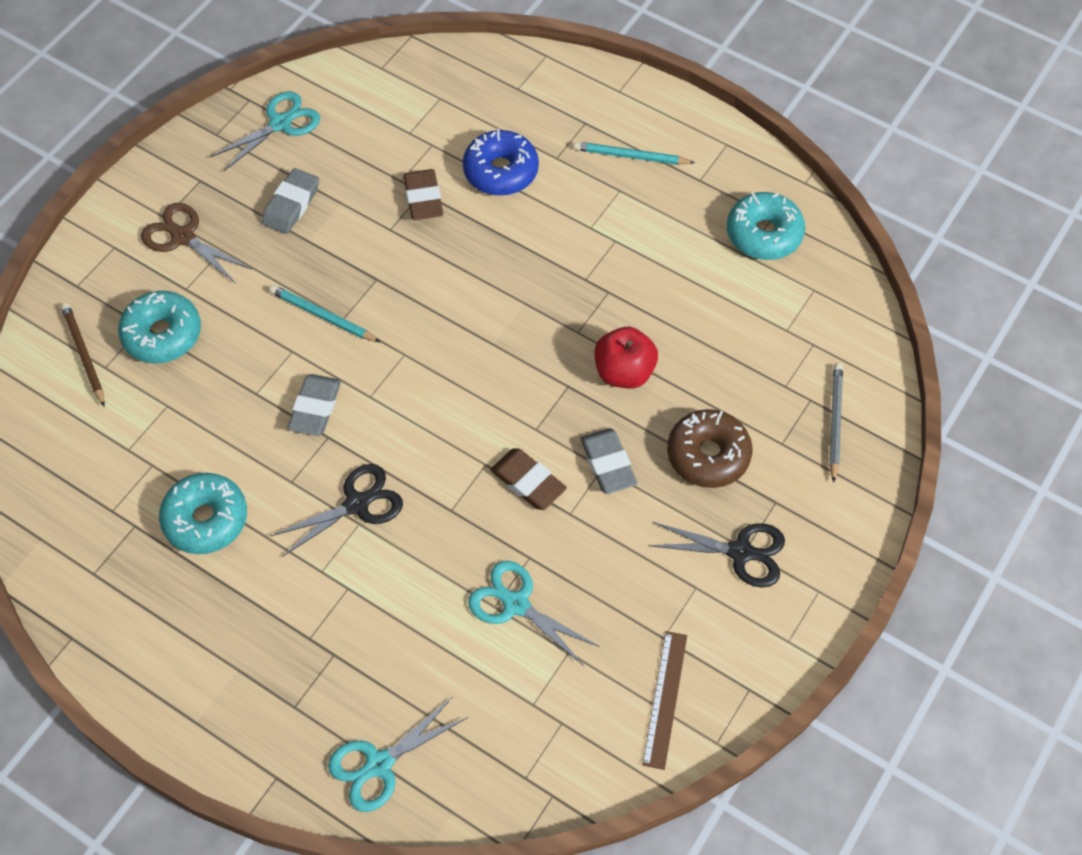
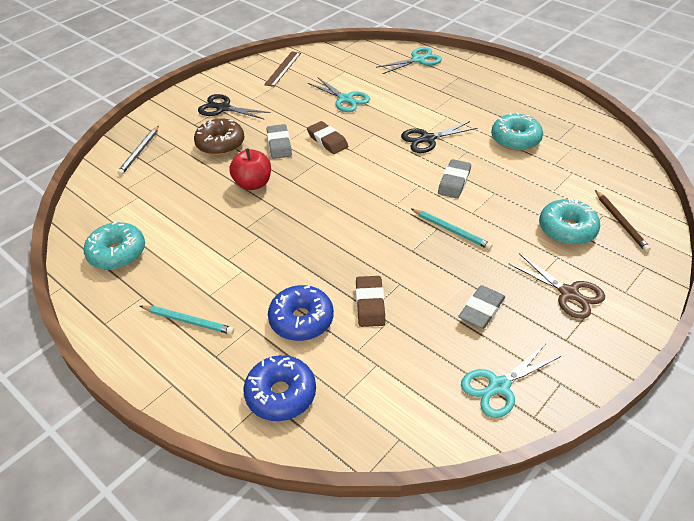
camera: 170 degrees left, 15 degrees down
(504, 93) = (281, 394): none -> blue donut

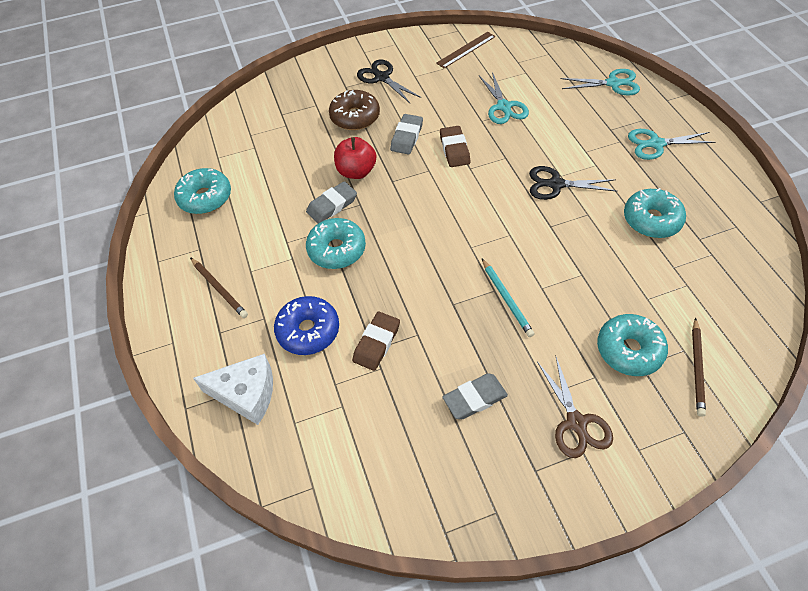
camera: 30 degrees right, 10 degrees up
(139, 152) = (282, 100): grey pencil -> none
(188, 321) = (219, 289): turquoise pencil -> brown pencil
(280, 248) = (337, 250): none -> turquoise donut
(281, 394) = (246, 394): blue donut -> white cheese
(454, 182) = (548, 245): grey eraser -> grey eraser (332, 205)
(499, 386) = (435, 485): turquoise scissors -> turquoise scissors (656, 144)

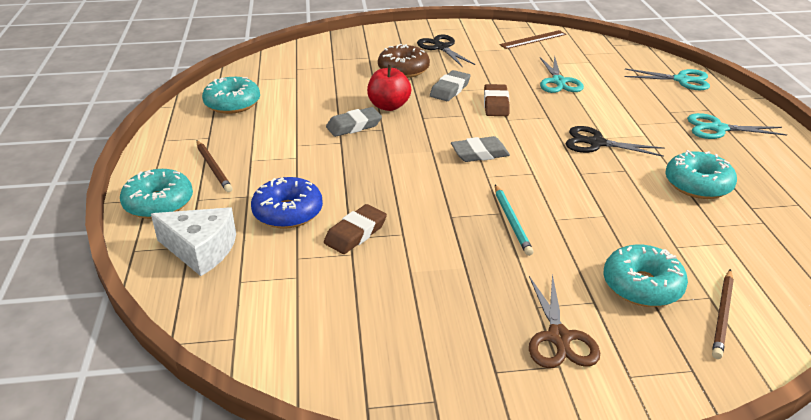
camera: 10 degrees right, 20 degrees down
(337, 250) = (344, 157): turquoise donut -> turquoise donut (159, 203)
(474, 398) = (446, 296): grey eraser -> grey eraser (479, 153)

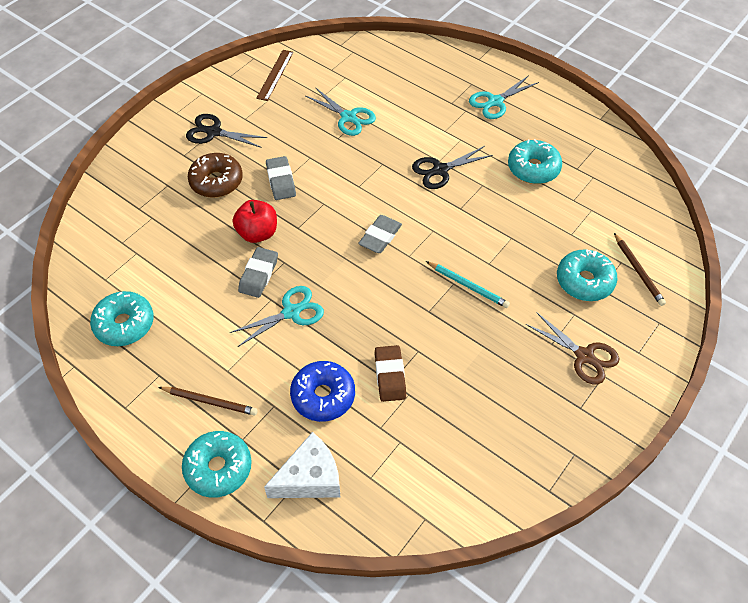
camera: 45 degrees left, 20 degrees up
(496, 104) = (333, 174): brown eraser -> none
(681, 80) = (426, 60): turquoise scissors -> turquoise scissors (291, 312)

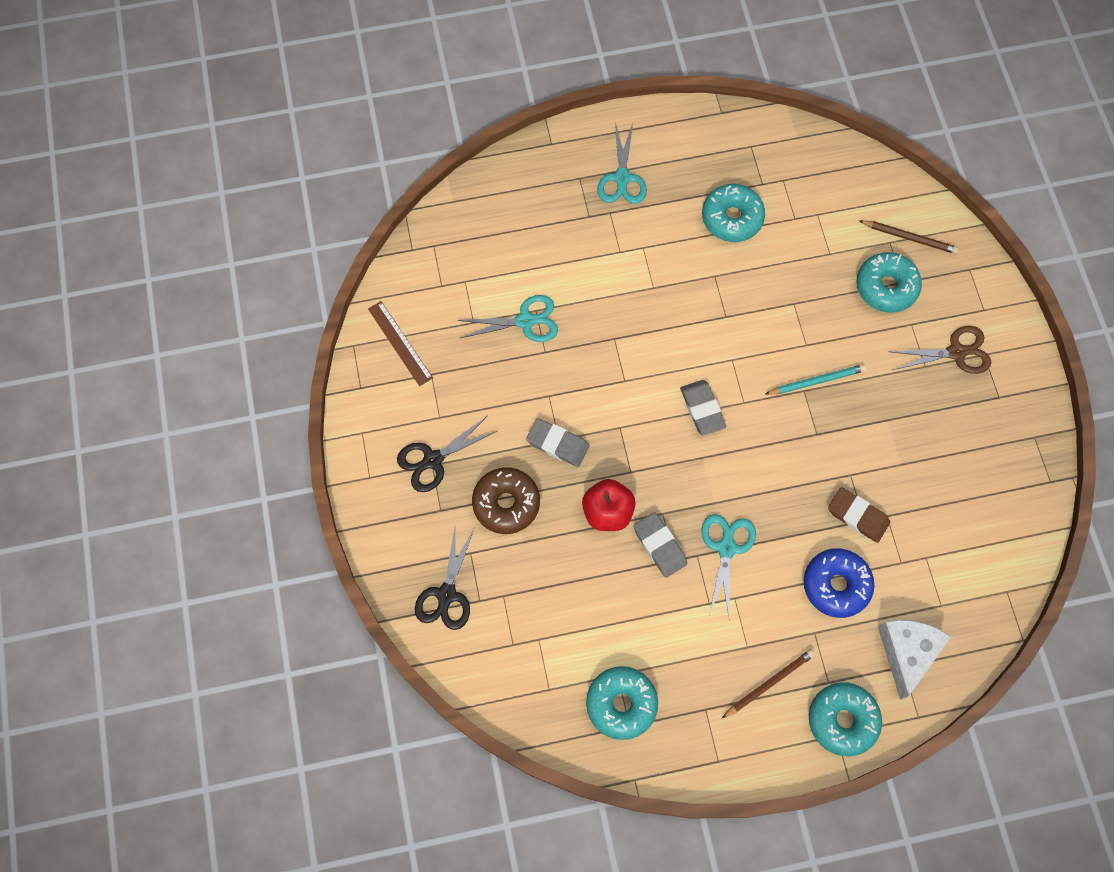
camera: 50 degrees left, 15 degrees up
(440, 170) = (666, 296): black scissors -> black scissors (447, 594)

